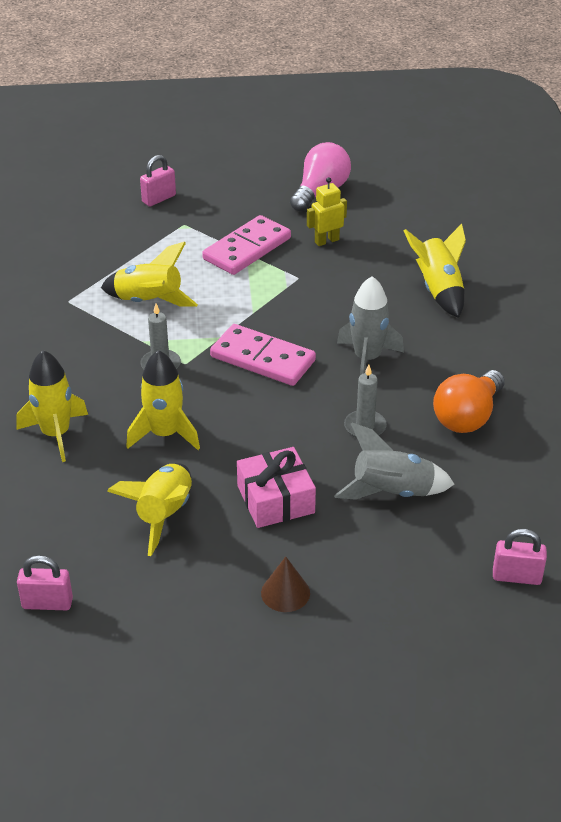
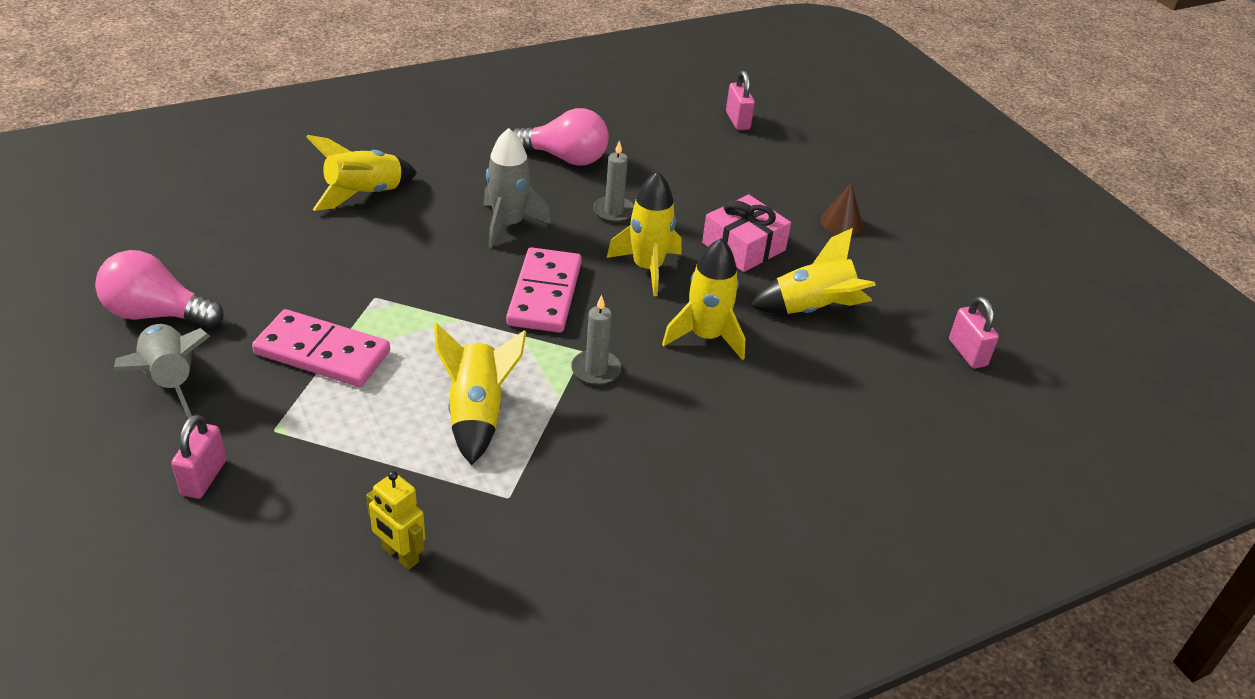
camera: 115 degrees left, 0 degrees up
(56, 434) = (760, 421): yellow rocket -> yellow rocket (647, 268)
(159, 199) = (204, 477): pink padlock -> pink padlock turned 75 degrees clockwise
(326, 241) = (284, 288): yellow robot -> yellow robot (400, 555)
(392, 492) = (689, 186): grey rocket -> grey rocket (170, 382)
(467, 417) = (565, 158): orange light bulb -> pink light bulb

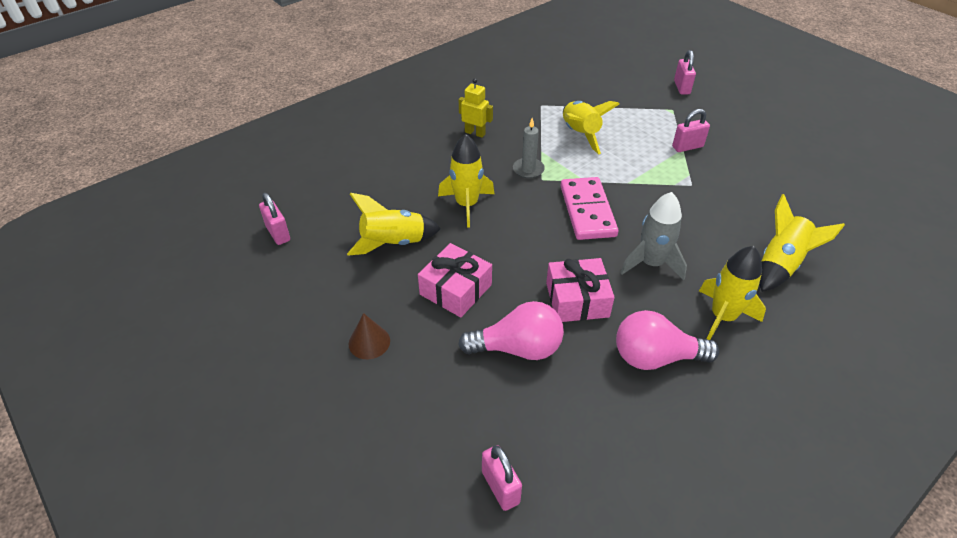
camera: 170 degrees right, 5 degrees up
(157, 314) = (797, 148): pink light bulb -> pink light bulb (518, 348)
(170, 382) = (745, 118): grey rocket -> none
(322, 353) = (687, 147): pink domino -> pink padlock
(400, 555) = (574, 79): yellow robot -> yellow robot (475, 133)
(614, 211) = (577, 300): grey candle -> pink gift
(647, 268) = (526, 249): yellow rocket -> yellow rocket (722, 317)

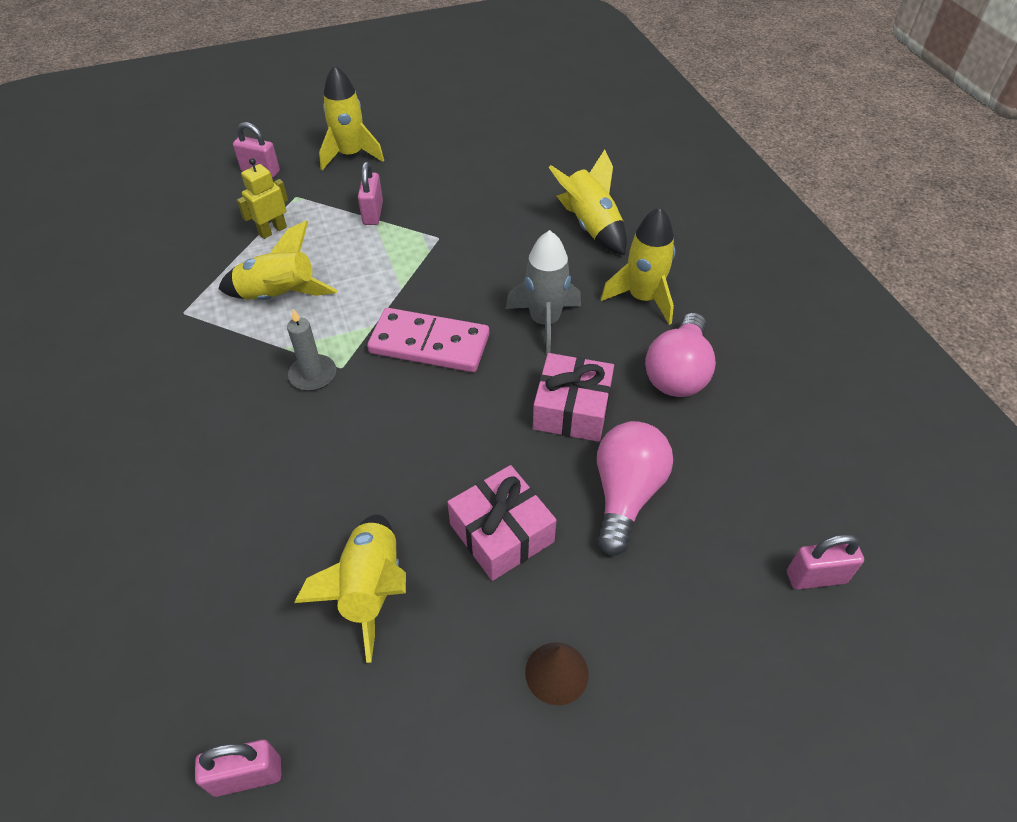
camera: 70 degrees left, 5 degrees up
(466, 205) = (341, 469): yellow rocket -> yellow rocket (350, 155)
(475, 133) = (186, 409): yellow robot -> yellow robot (272, 231)

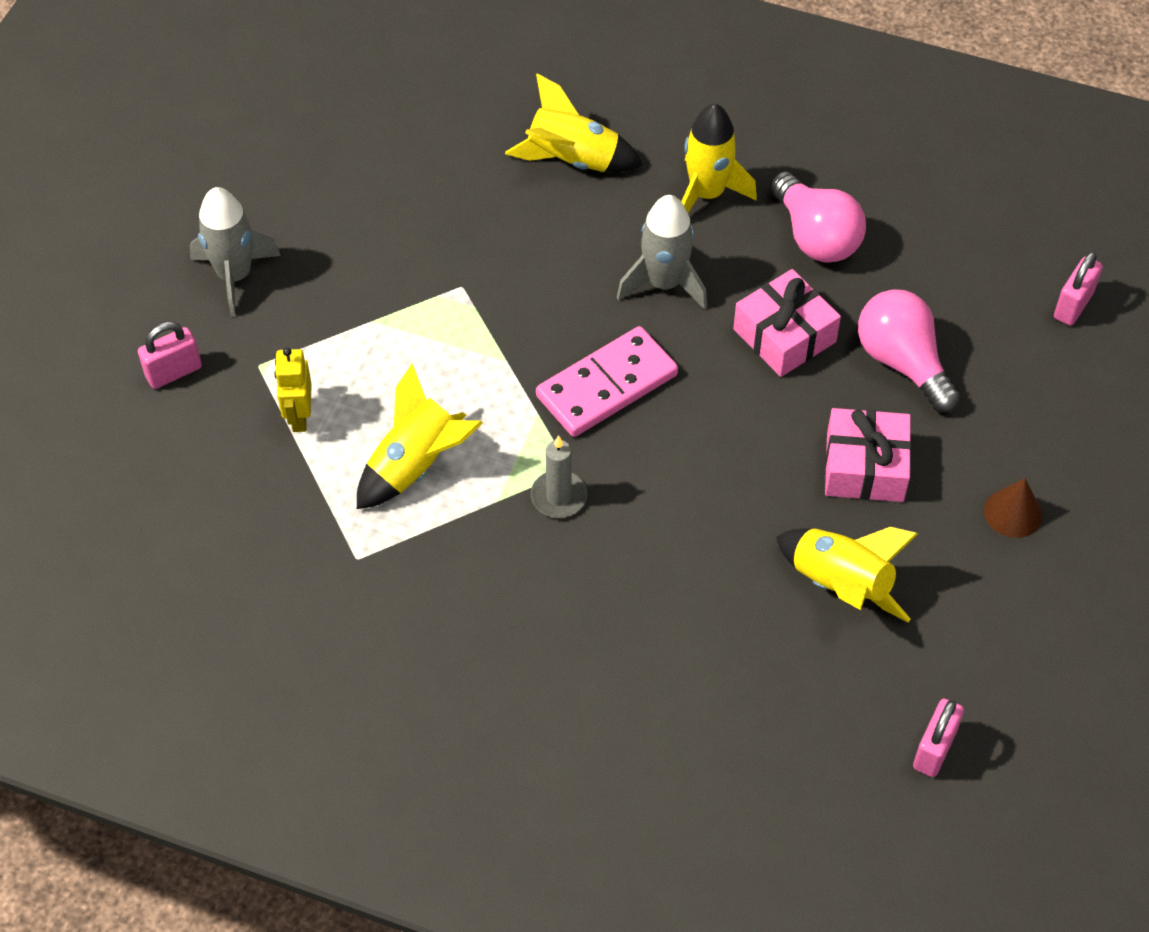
camera: 50 degrees left, 5 degrees up
(350, 155) = (235, 276): yellow rocket -> grey rocket
(373, 213) = (363, 316): pink padlock -> none

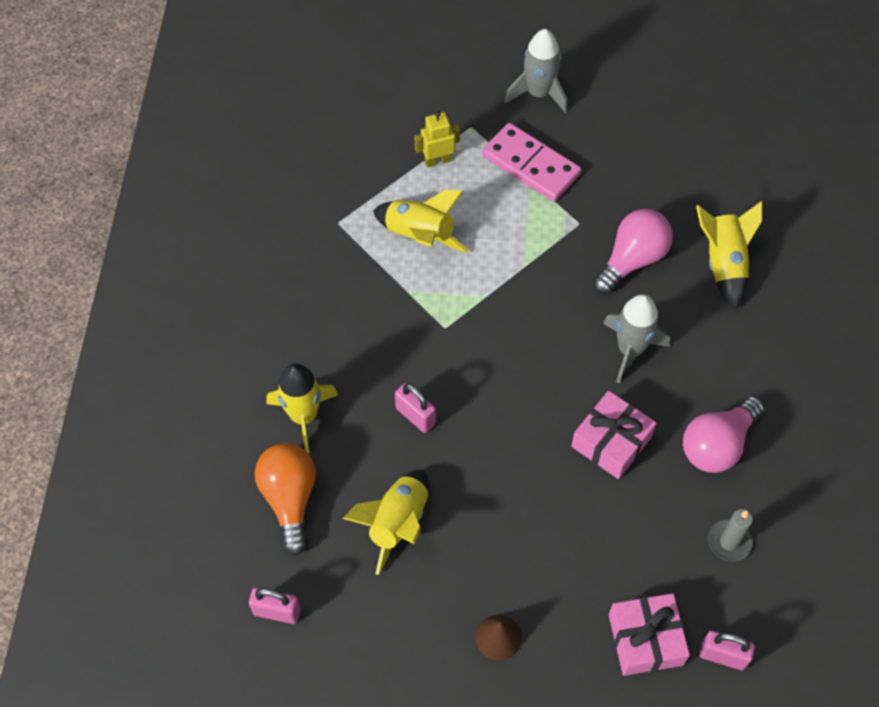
camera: 75 degrees right, 5 degrees up
(174, 372) = (450, 84): pink padlock -> pink padlock (415, 416)
(558, 496) = (420, 326): grey candle -> grey candle (729, 542)
(607, 386) = (523, 334): pink domino -> pink domino (530, 165)
(707, 194) = (728, 360): yellow rocket -> yellow rocket (304, 416)
(776, 703) = (290, 499): none -> orange light bulb
(865, 467) = (507, 521): pink gift -> pink gift (645, 639)
(902, 362) = (615, 531): pink light bulb -> pink light bulb (632, 260)

